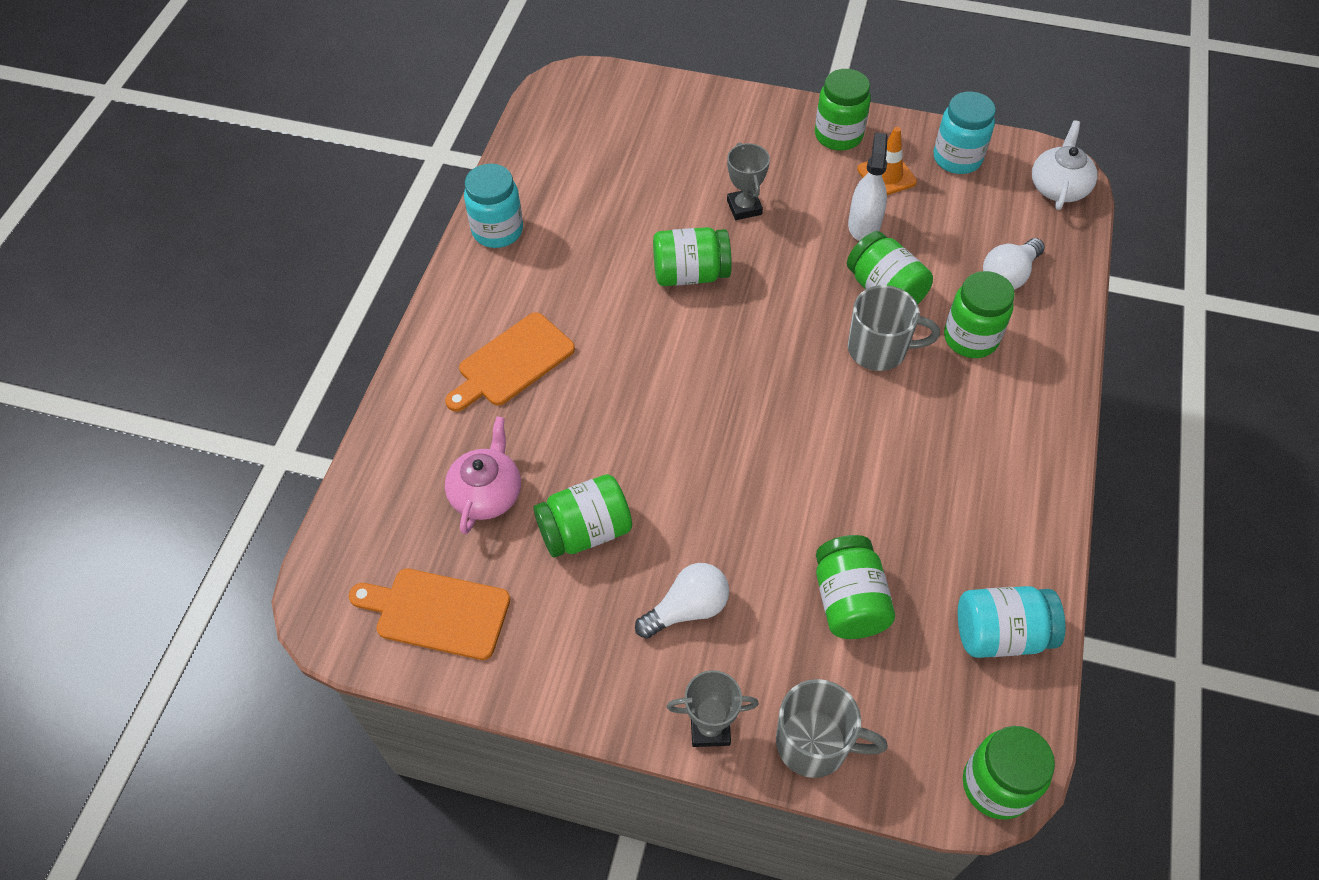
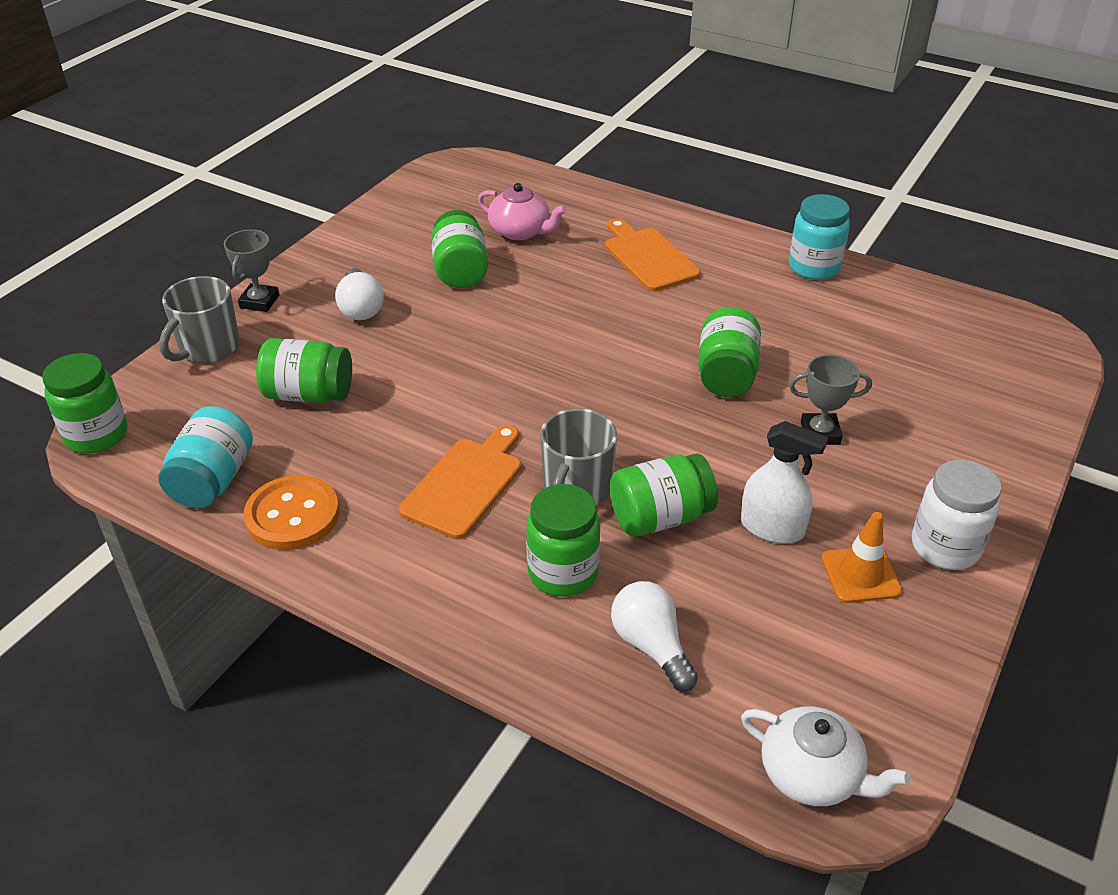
camera: 105 degrees right, 15 degrees down
(437, 612) = (431, 202): orange cutting board -> orange cutting board (465, 484)
(838, 135) = (945, 547): green jar -> white jar
(957, 158) = (889, 664): turquoise jar -> none
(1008, 546) = (292, 515): none -> orange button

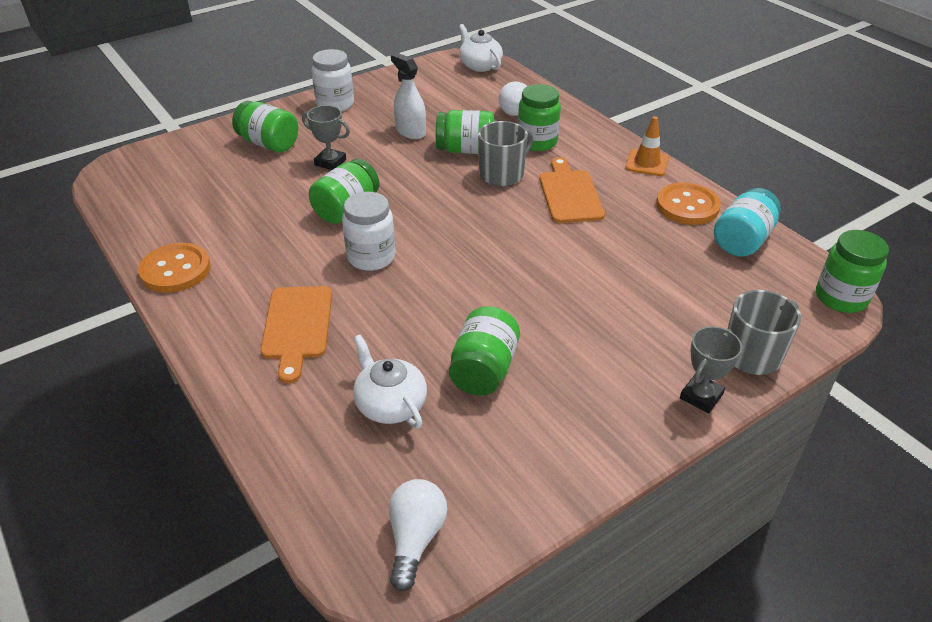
camera: 155 degrees left, 0 degrees up
(309, 394) = (664, 283): green jar -> green jar (269, 144)
(360, 308) = (599, 355): white light bulb -> white light bulb (415, 539)
(465, 484) = (569, 194): orange cutting board -> orange cutting board turned 120 degrees clockwise
(520, 231) = (390, 404): pink teapot -> white teapot
(643, 331) = (371, 257): none -> white jar
(814, 267) = (175, 270): turquoise jar -> orange button
(860, 575) = (389, 106): orange traffic cone -> orange traffic cone (647, 163)

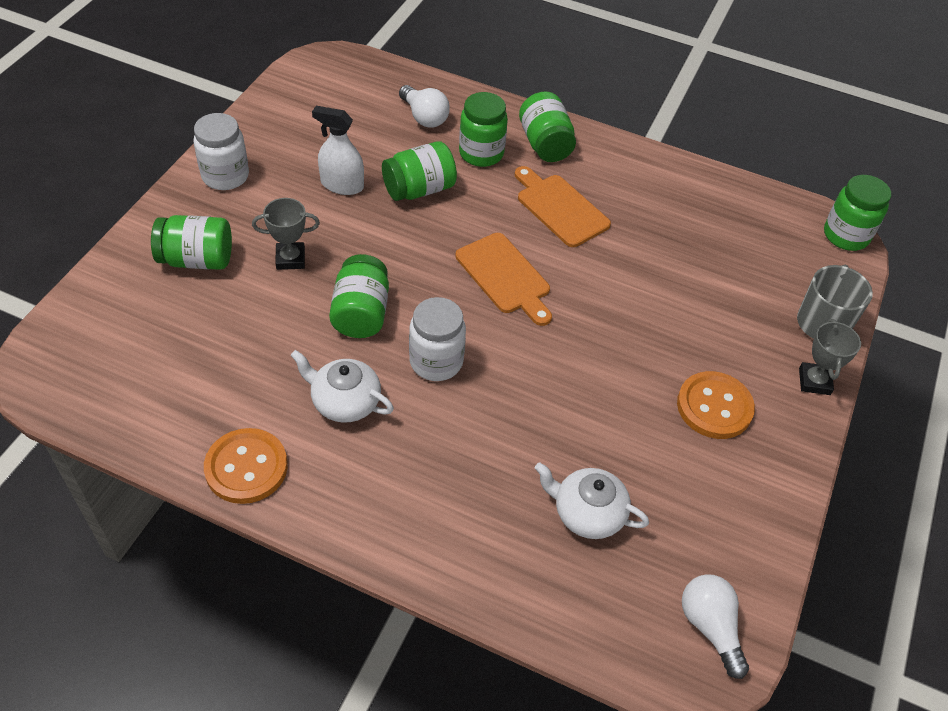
camera: 35 degrees left, 10 degrees up
(297, 326) = (434, 474): orange cutting board -> orange cutting board (505, 276)
(480, 65) = (342, 66): white teapot -> white teapot (345, 401)
(484, 370) = (635, 438): green jar -> green jar (545, 144)
(502, 174) = (479, 207): grey mug -> none
(647, 163) = (600, 143): orange traffic cone -> none
(687, 206) = (669, 183): orange button -> orange button (714, 407)
(742, 240) = (737, 205): turquoise jar -> none

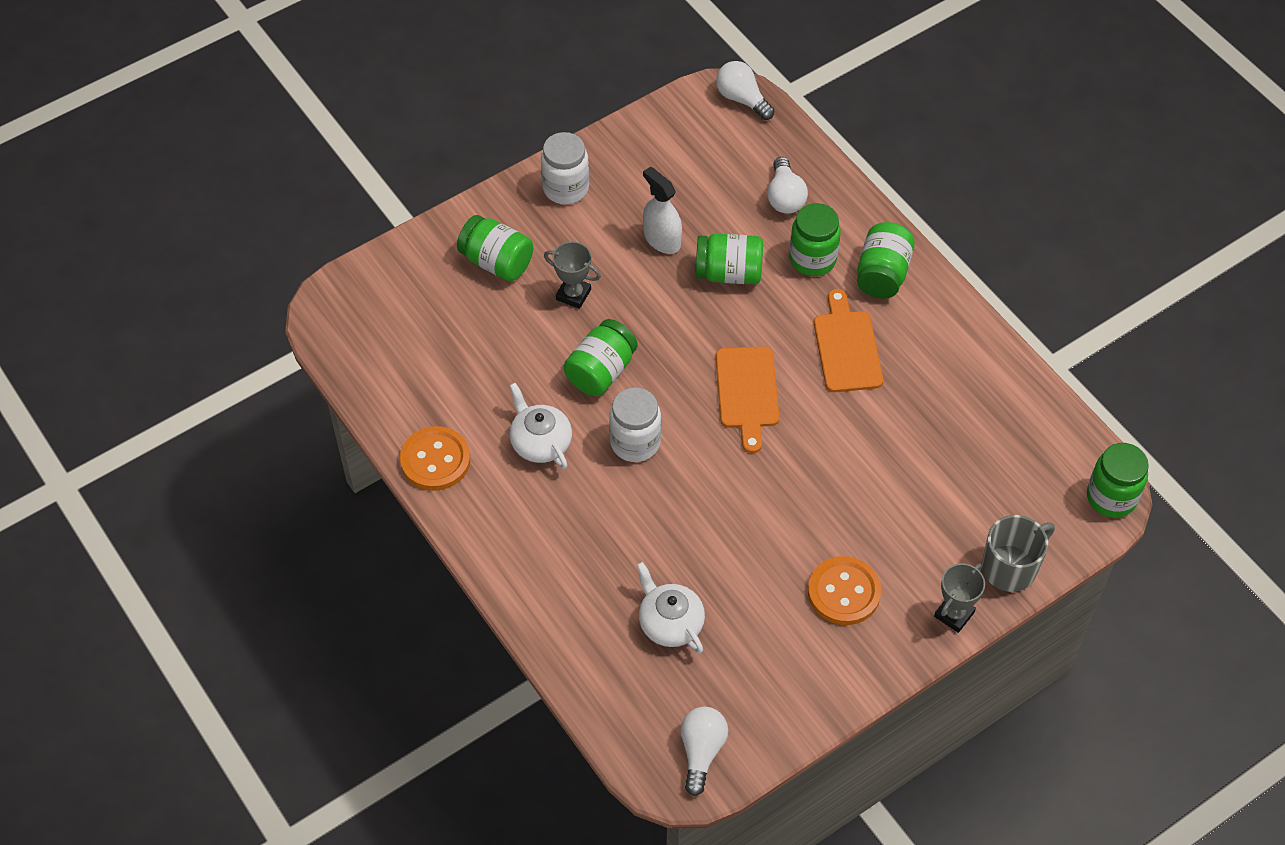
camera: 35 degrees right, 5 degrees up
(337, 60) = (742, 99): none -> white light bulb

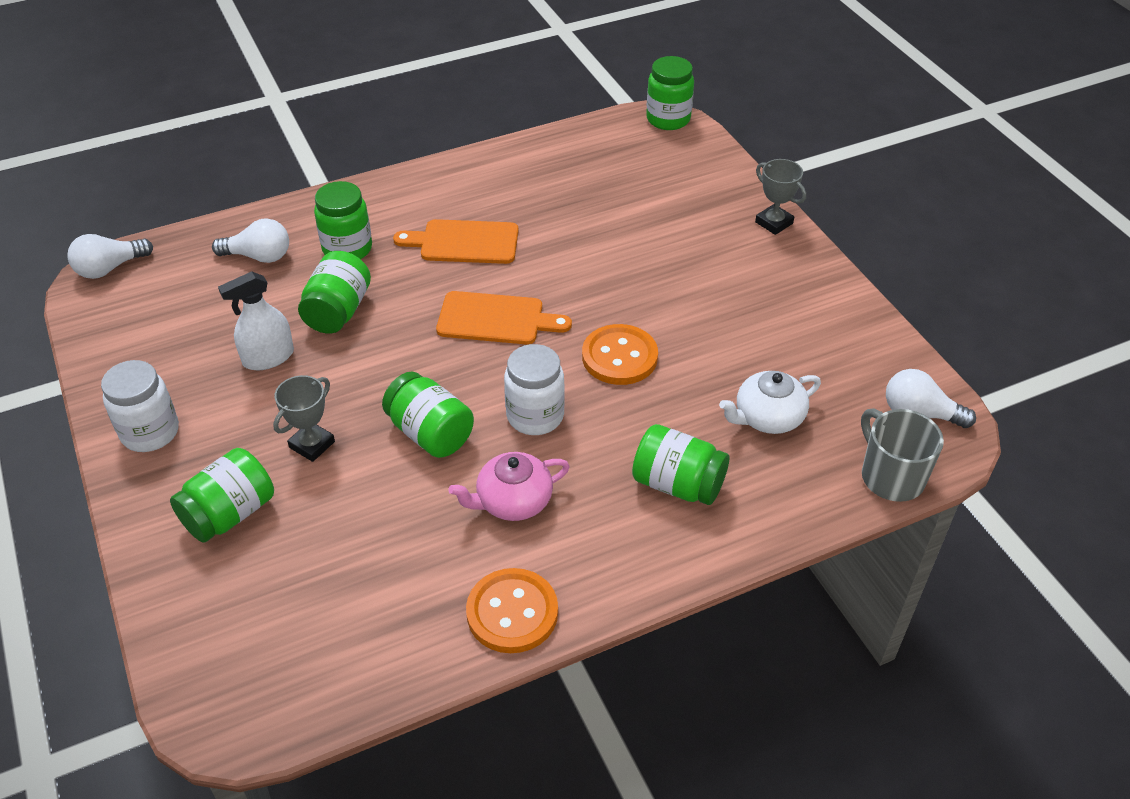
camera: 80 degrees left, 10 degrees down
(540, 442) = (513, 501): white teapot -> pink teapot
(844, 592) = (744, 287): orange button -> orange button (619, 357)
(882, 274) = (386, 206): green jar -> green jar (677, 484)
(1010, 567) = (729, 183): grey mug -> grey mug (891, 476)

